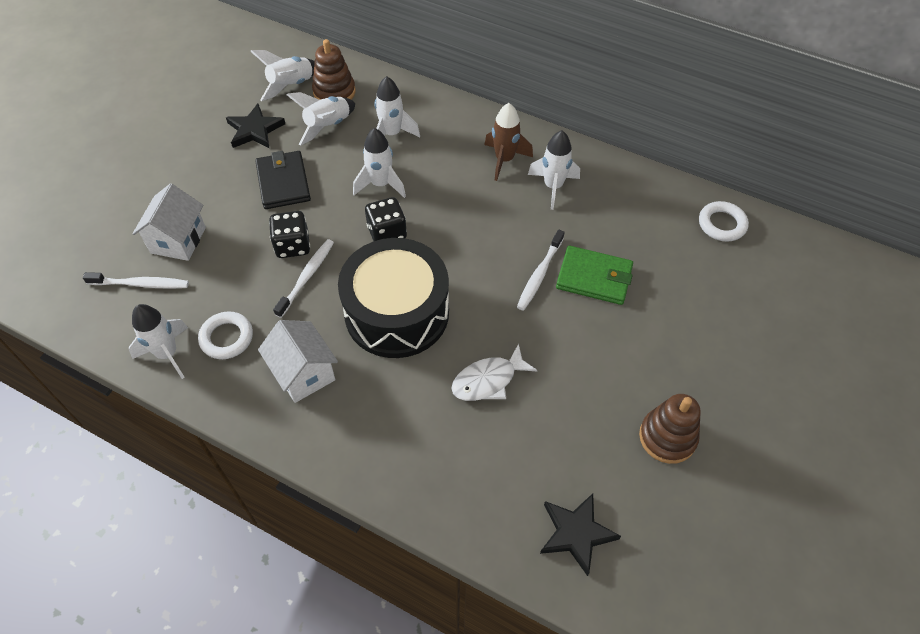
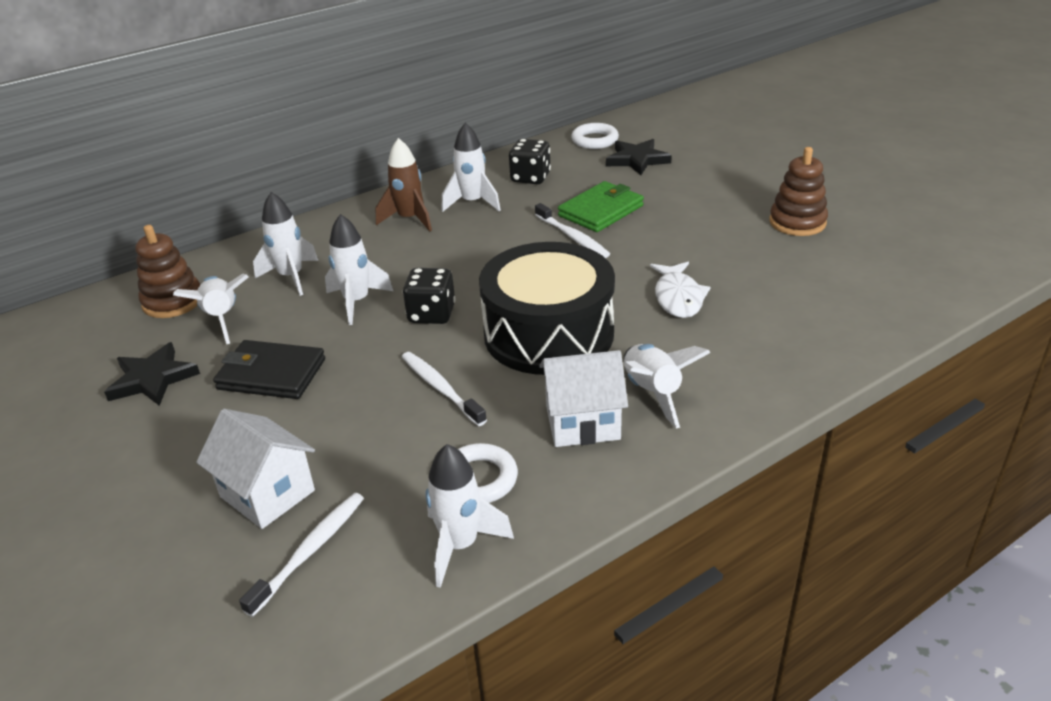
camera: 60 degrees left, 20 degrees down
(291, 85) = (116, 332): white rocket -> white rocket (652, 393)
(293, 245) = (381, 389): black dice -> black dice (530, 178)
(576, 533) = (876, 292): black star -> black star (637, 160)

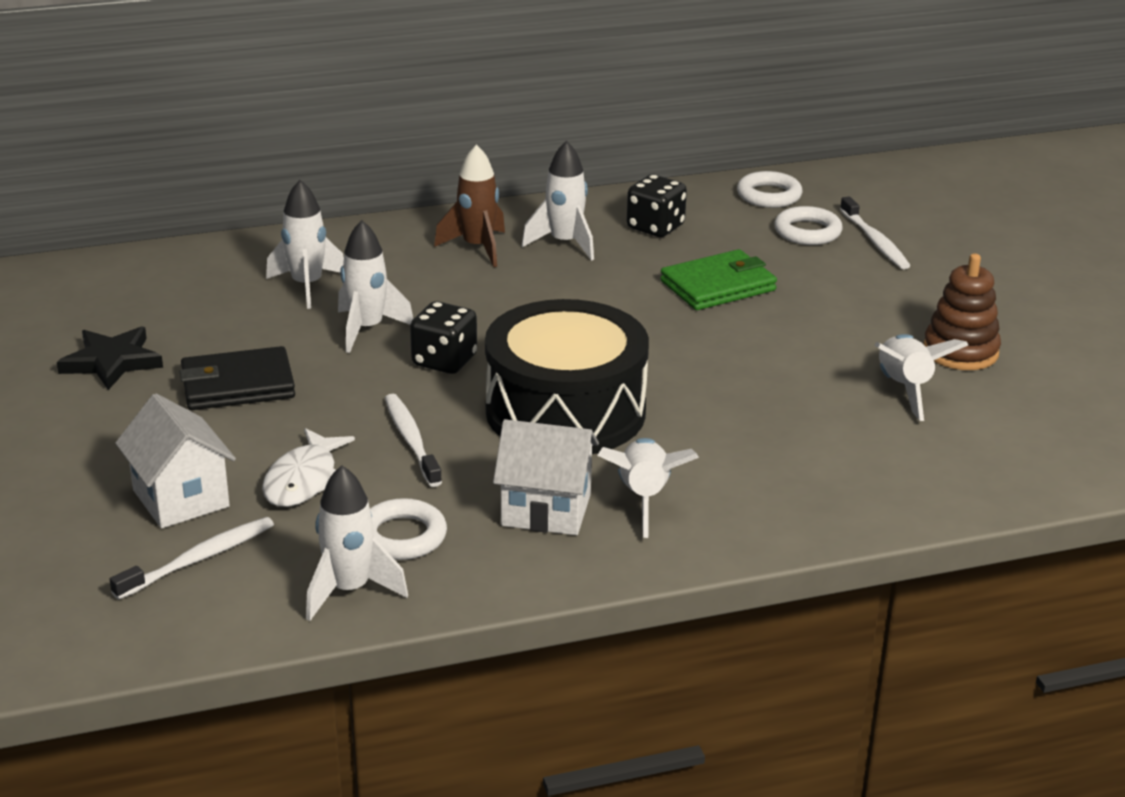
camera: 15 degrees right, 5 degrees down
(173, 301) = (165, 285): brown stacking toy -> none
(222, 319) = (210, 315): white rocket -> white rocket (904, 389)
(271, 374) = (237, 385): black wallet -> black wallet turned 45 degrees counterclockwise
(572, 237) = (662, 310): white toothbrush -> white toothbrush (875, 241)
(637, 160) = (807, 232): black star -> white ring
(678, 297) = (744, 406): white fish -> white fish (304, 480)

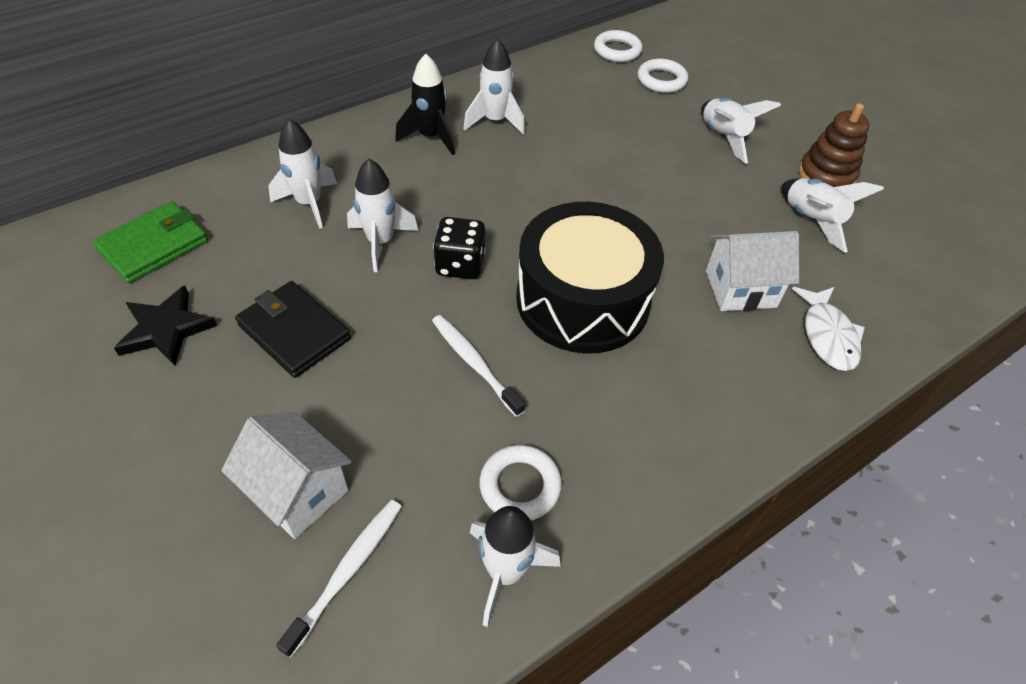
camera: 20 degrees left, 20 degrees up
(237, 385) = (294, 332): black wallet -> black wallet turned 75 degrees clockwise
(304, 480) = (402, 436): white fish -> white fish (827, 335)
(477, 248) = (430, 137): brown rocket -> black rocket
(546, 510) = (623, 419): white house -> white house (740, 289)
(643, 499) = (692, 385): white rocket -> white rocket (723, 137)
(655, 227) = (553, 94): black dice -> none
(718, 286) = (628, 143): green wallet -> green wallet (154, 245)
(875, 241) = (711, 81): white toothbrush -> none

